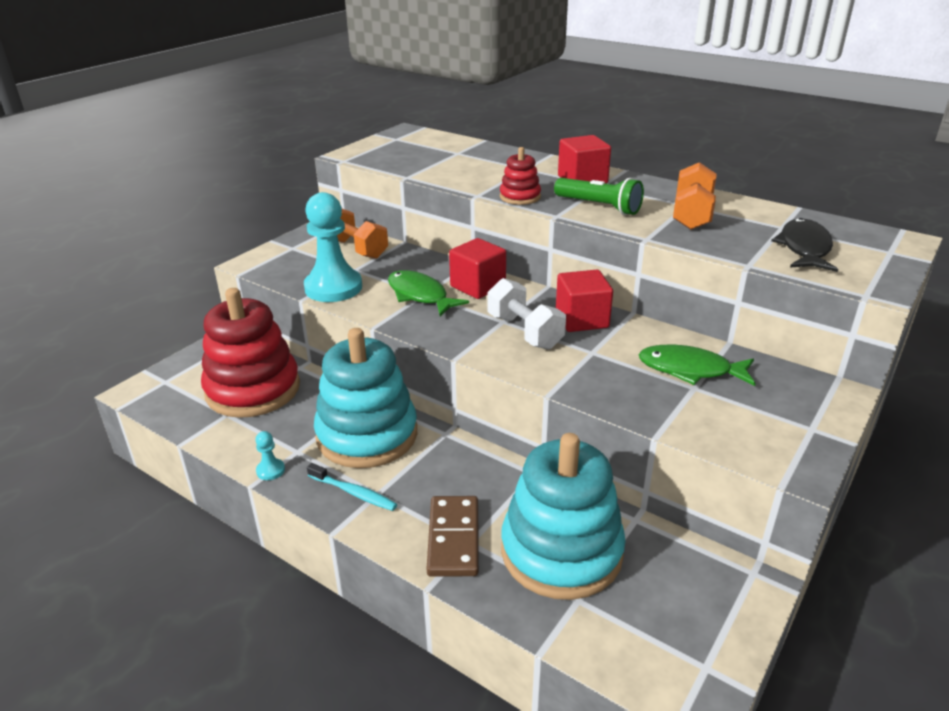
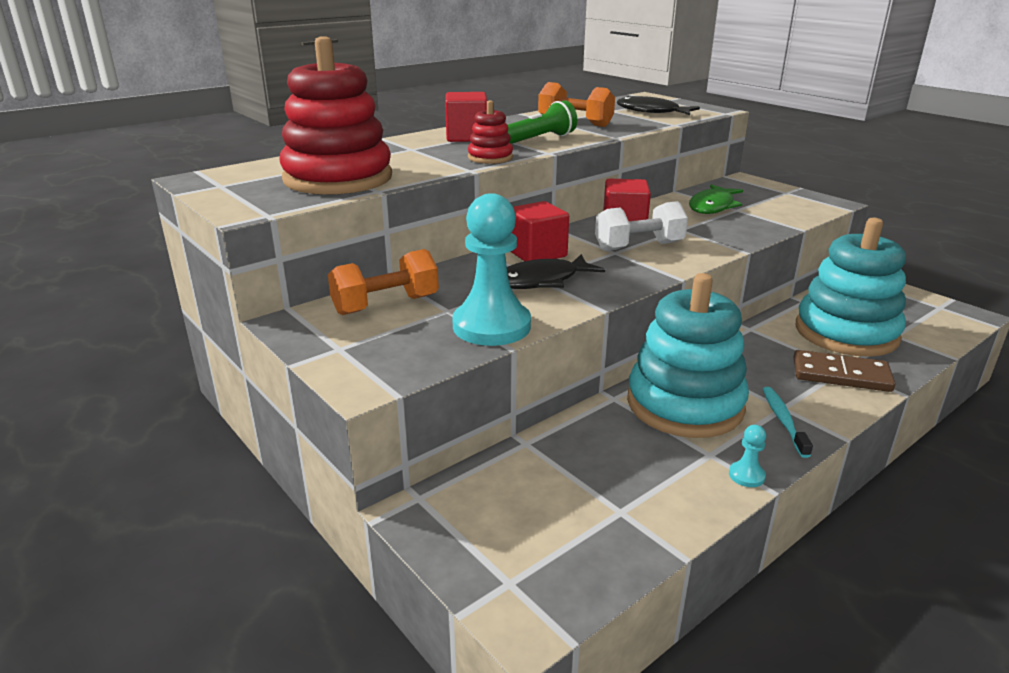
camera: 75 degrees left, 5 degrees down
(253, 389) = (566, 485): red stacking toy -> red stacking toy (338, 178)
(354, 493) = (783, 421): turquoise toothbrush -> turquoise toothbrush turned 45 degrees counterclockwise
(420, 295) = (542, 281): green fish -> black fish

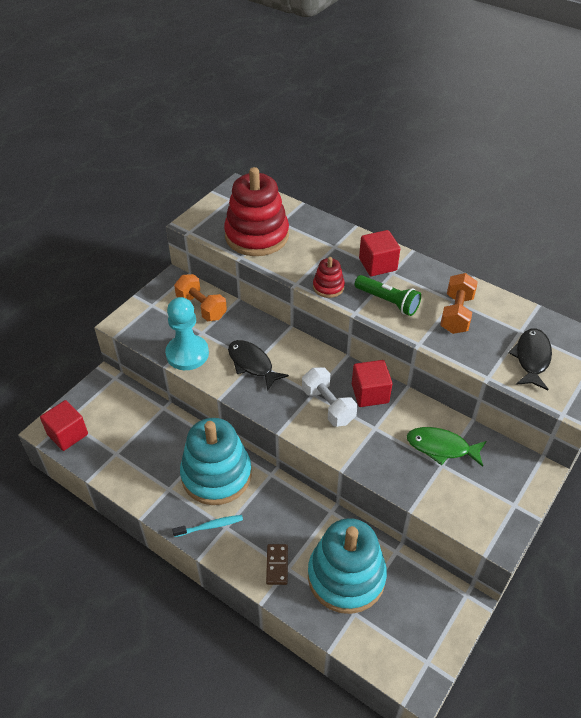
camera: 75 degrees right, 20 degrees up
(536, 253) = (295, 354): red cube -> red cube (67, 434)
(746, 475) = (152, 506): turquoise pawn -> none
(841, 375) = (277, 565): brown domino -> brown domino, size x0.66

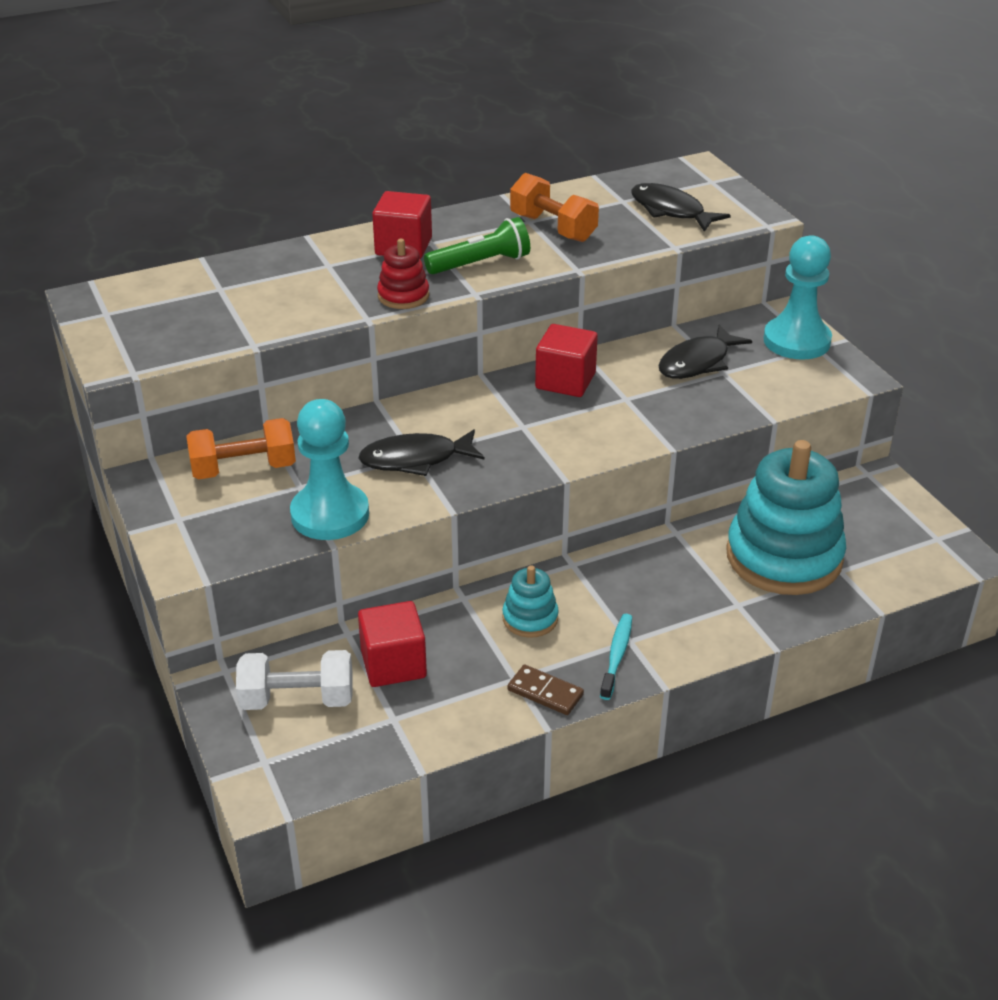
camera: 60 degrees left, 10 degrees down
(67, 434) = (297, 769): red cube -> red cube (393, 664)
(216, 475) = (530, 618): turquoise stacking toy -> turquoise stacking toy, size x0.46
(257, 236) = (224, 317): red stacking toy -> none
(277, 565) = (726, 612): brown domino -> brown domino (545, 692)
(328, 406) = (556, 421): white dumbbell -> white dumbbell (297, 699)
(441, 447) = (697, 362): green fish -> black fish
(512, 491) = (796, 341): none -> turquoise pawn

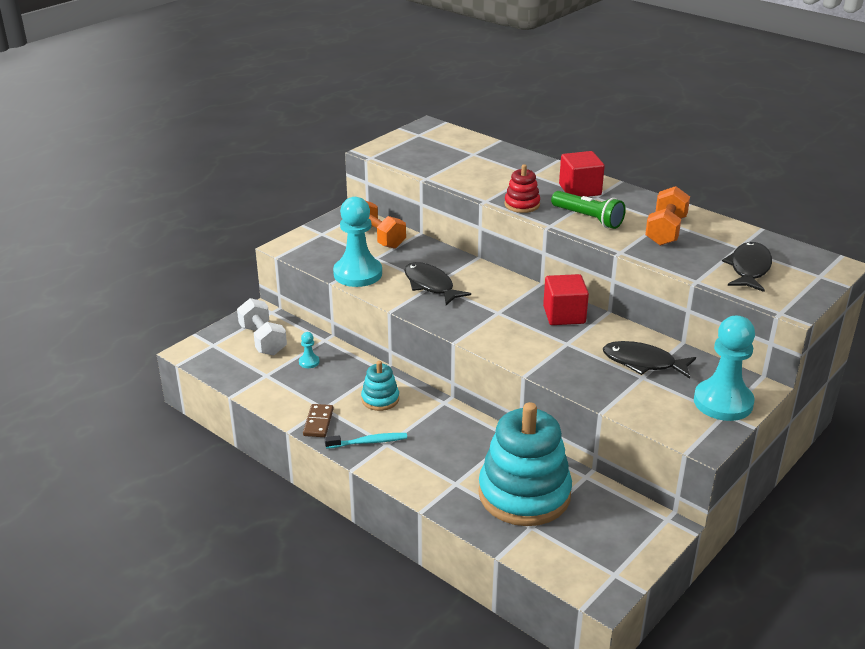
camera: 65 degrees right, 5 degrees down
(393, 664) = (309, 362): red cube -> turquoise pawn

